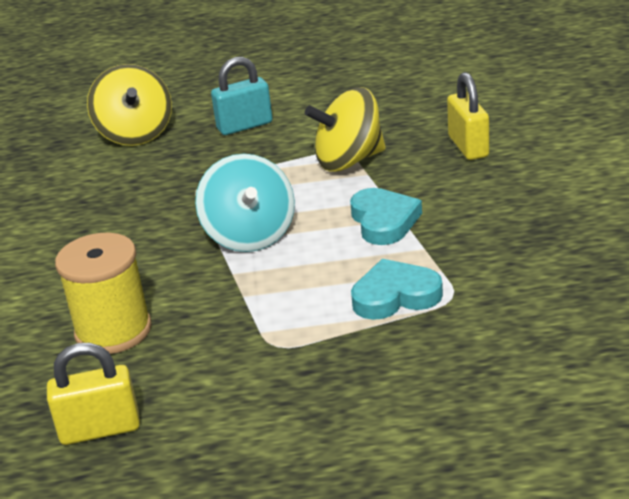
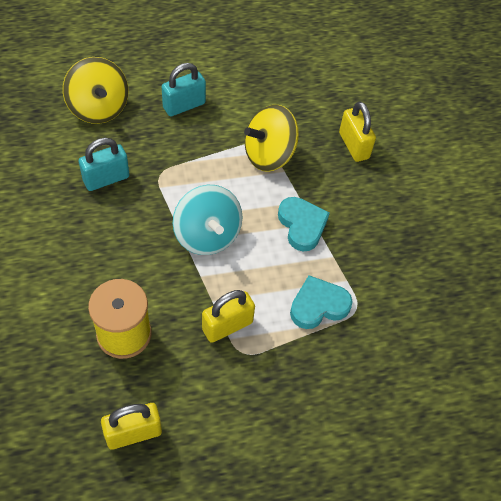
camera: 15 degrees left, 25 degrees up
(128, 192) = (106, 179): none -> turquoise padlock
(259, 319) = (227, 326): none -> yellow padlock

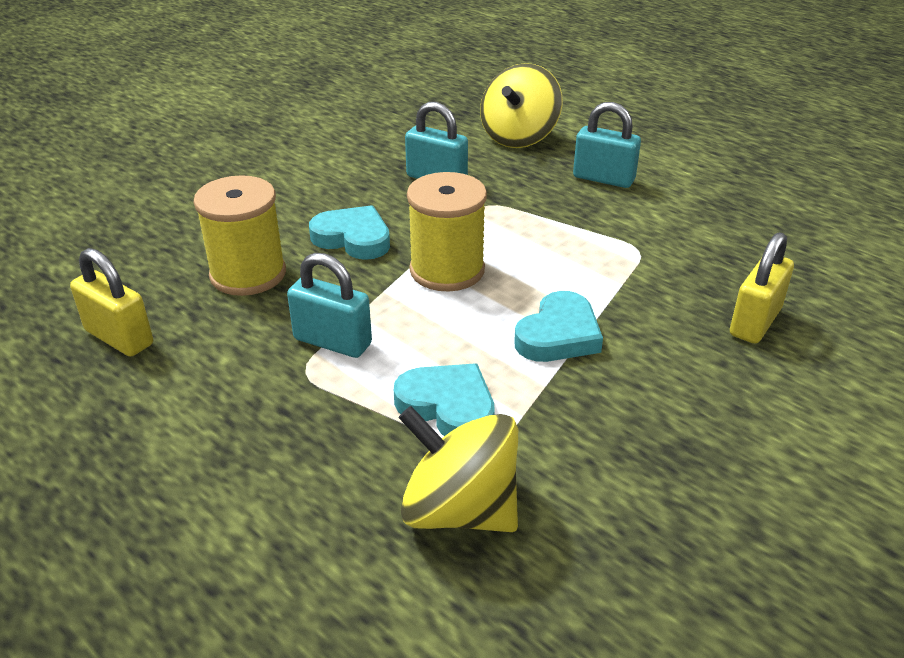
camera: 60 degrees right, 20 degrees down
(134, 260) = (353, 238): none -> turquoise heart
(207, 235) = (447, 270): turquoise spinning top -> yellow spool
(227, 326) = (332, 342): yellow padlock -> turquoise padlock
(269, 155) = (628, 262): yellow spinning top -> yellow spinning top (459, 510)

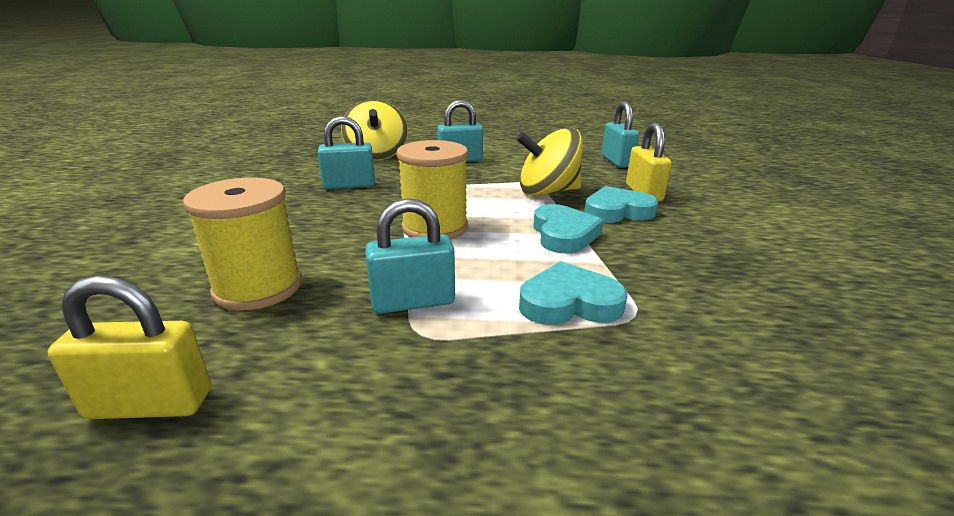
camera: 40 degrees left, 10 degrees down
(353, 238) = (331, 233): turquoise heart -> turquoise heart (617, 211)
(459, 510) = (694, 364): yellow spinning top -> yellow spinning top (547, 192)
(817, 255) = (616, 161): none -> turquoise padlock

